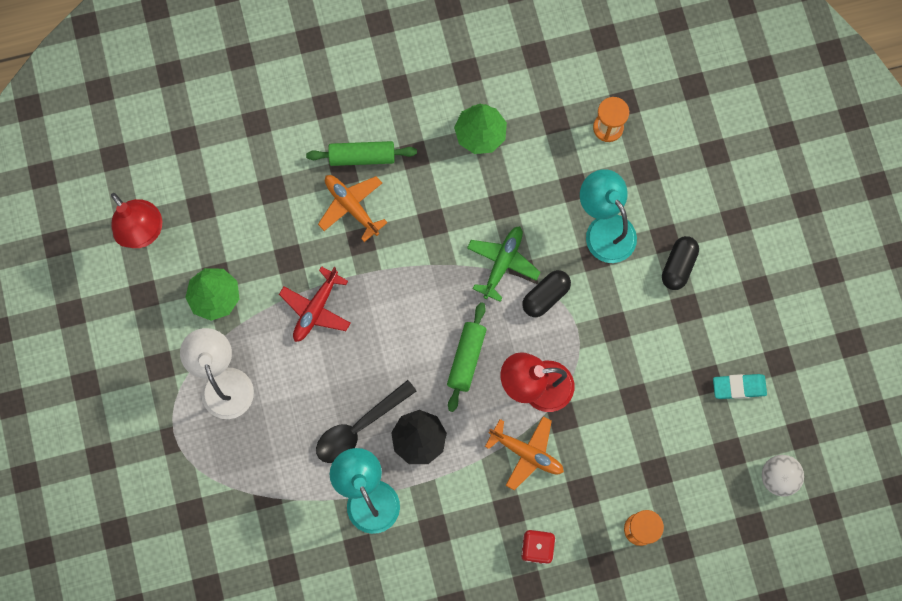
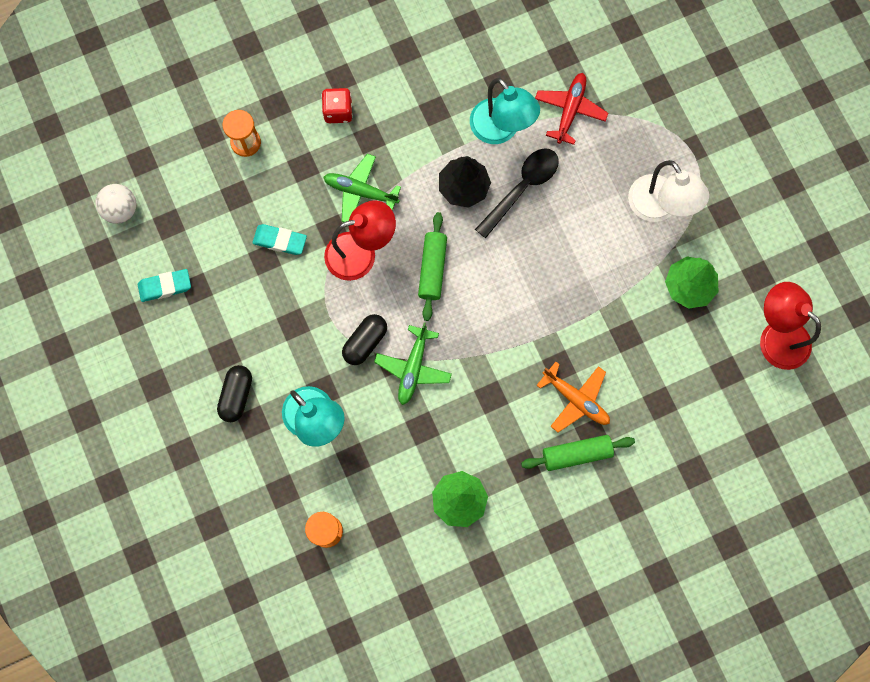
camera: 170 degrees right, 0 degrees up
(316, 309) = (588, 291): red plane -> red plane (570, 110)
(527, 453) = (360, 192): orange plane -> green plane
(617, 414) = (280, 241): none -> turquoise eraser

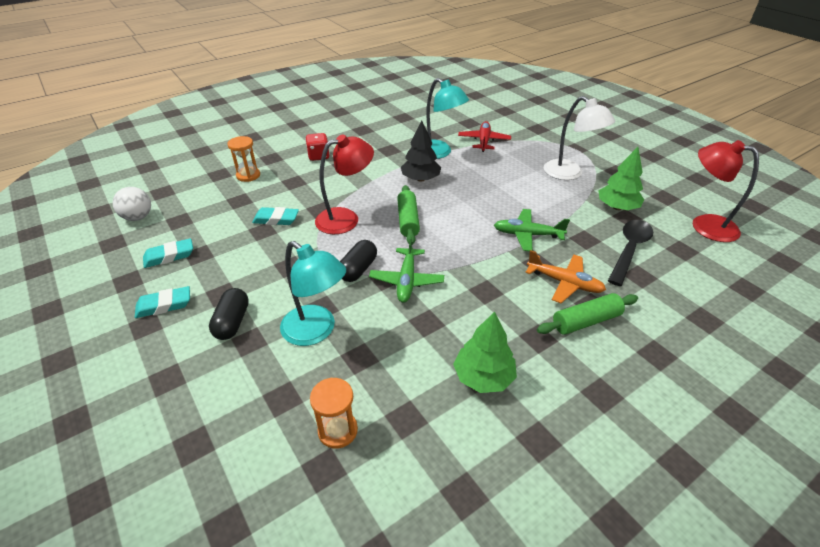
camera: 10 degrees left, 35 degrees down
(169, 361) = (164, 305): none -> turquoise eraser
(360, 192) = (340, 189): green plane -> green plane (527, 235)
(522, 188) = (464, 175): black spoon -> black spoon (629, 250)

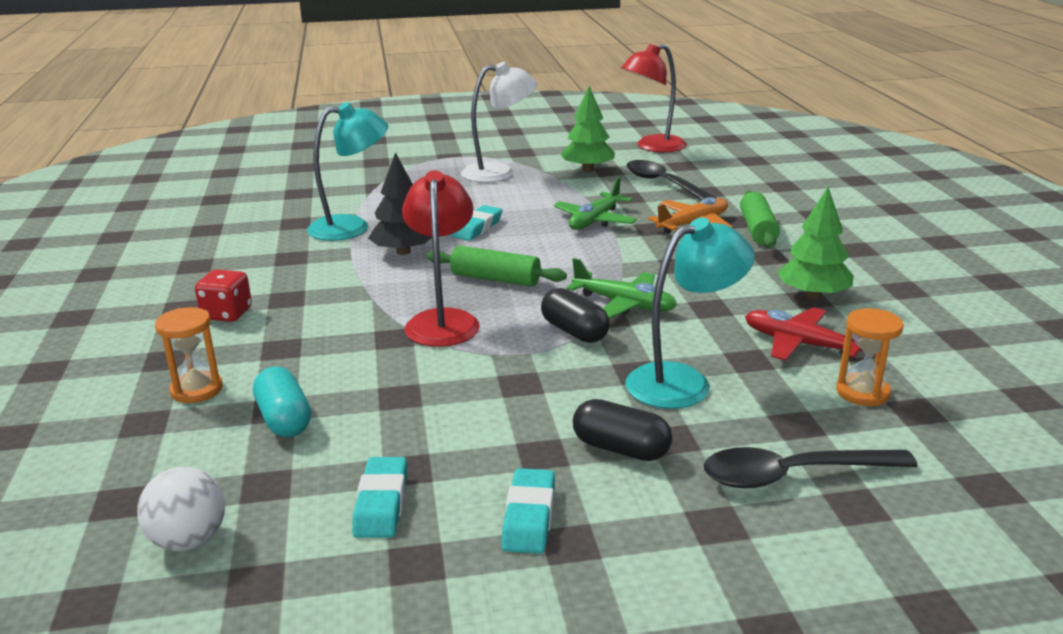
camera: 65 degrees left, 15 degrees down
(220, 406) = (792, 475): none -> black spoon
(231, 206) = (284, 419): none -> turquoise capsule
(276, 219) = (380, 379): turquoise eraser -> turquoise eraser (477, 228)
(484, 141) = (361, 195): red plane -> red plane (800, 344)

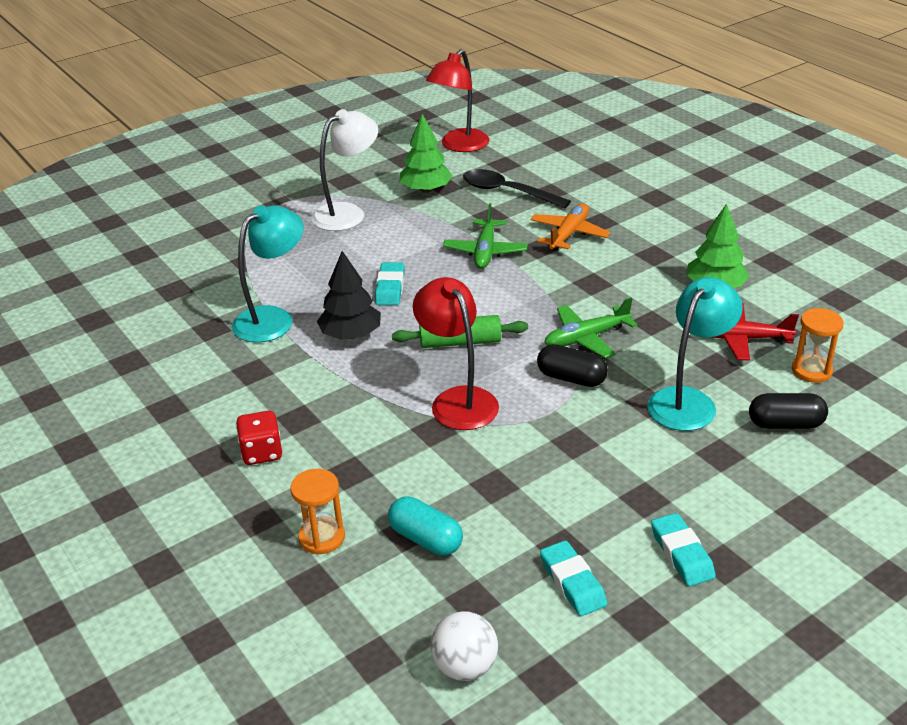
camera: 25 degrees left, 10 degrees up
(621, 449) = (694, 475): black capsule -> black capsule (785, 424)
(624, 304) = (586, 338): green plane -> green plane turned 150 degrees clockwise
(757, 230) = (624, 227): green rolling pin -> none
(792, 475) = (818, 457): black spoon -> none

